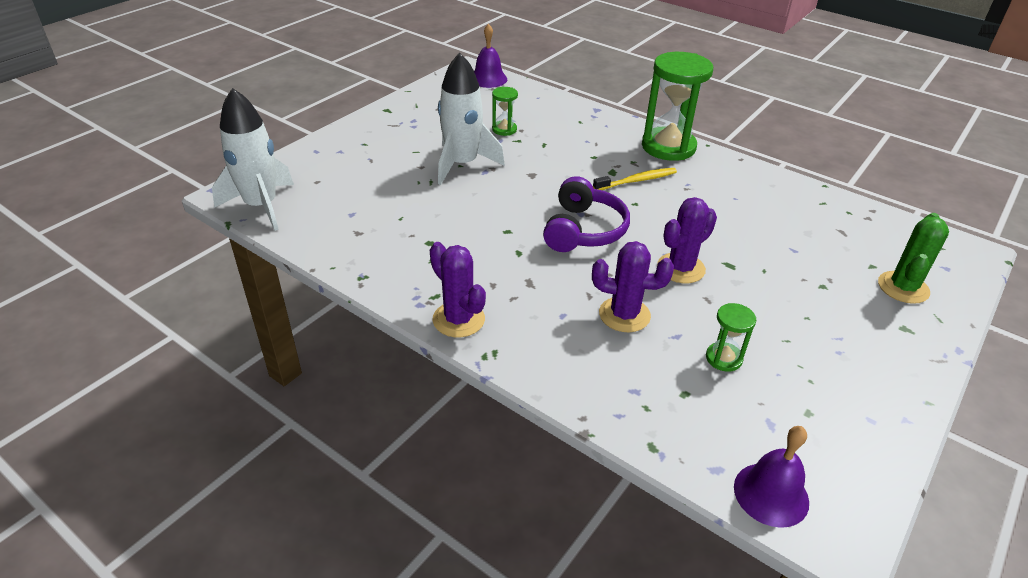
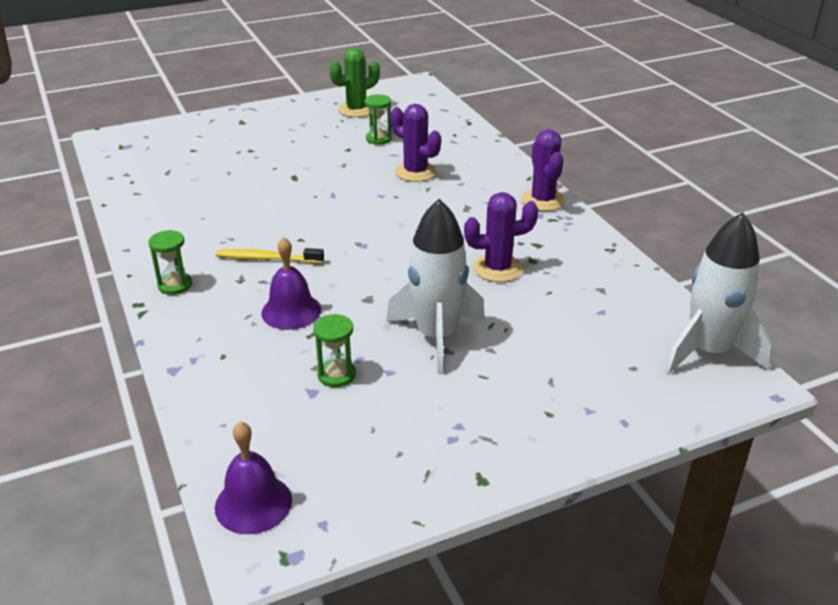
camera: 150 degrees left, 5 degrees down
(583, 230) = (378, 231): purple headphones -> none
(668, 147) = (175, 285): green hourglass -> green hourglass, size x0.47
(681, 268) = (335, 184): purple cactus -> purple cactus (498, 268)
(771, 494) = (428, 98): purple bell -> purple bell (291, 311)
(903, 287) = (199, 136): green cactus -> green cactus (356, 110)

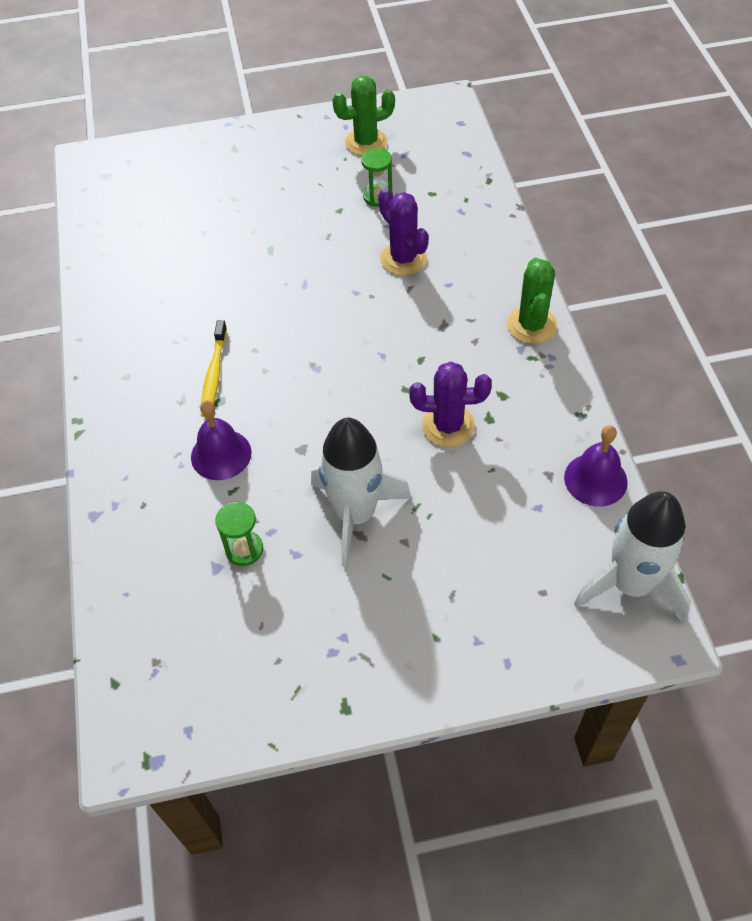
camera: 15 degrees right, 20 degrees up
(175, 285) = (116, 399): green hourglass -> none
(253, 503) = (133, 694): purple bell -> purple bell (595, 479)
(267, 259) = (214, 374): yellow toothbrush -> yellow toothbrush turned 105 degrees counterclockwise
(543, 200) = (531, 325): purple cactus -> green cactus

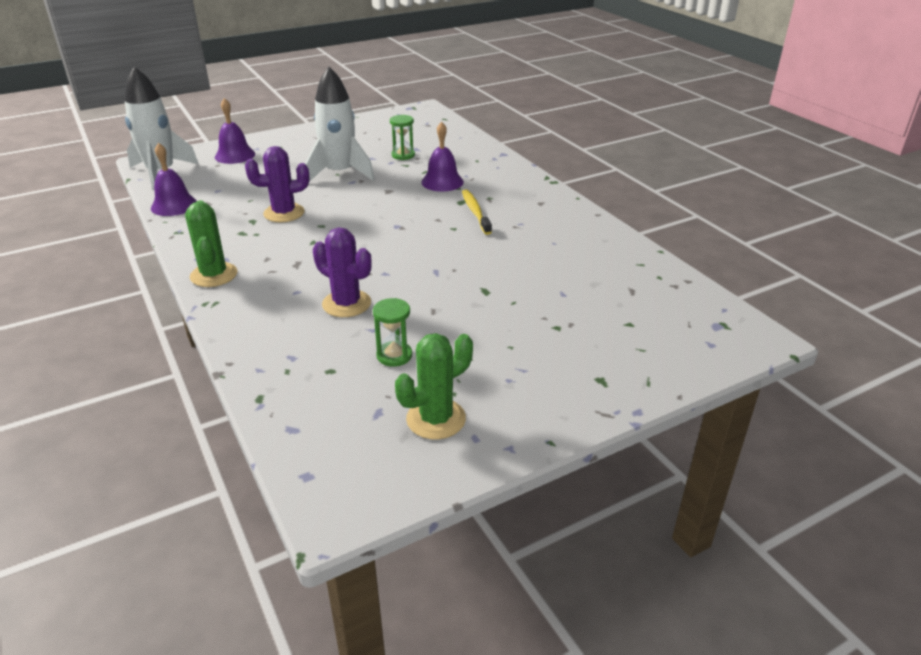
camera: 160 degrees right, 20 degrees down
(515, 621) = (235, 155): none -> purple bell

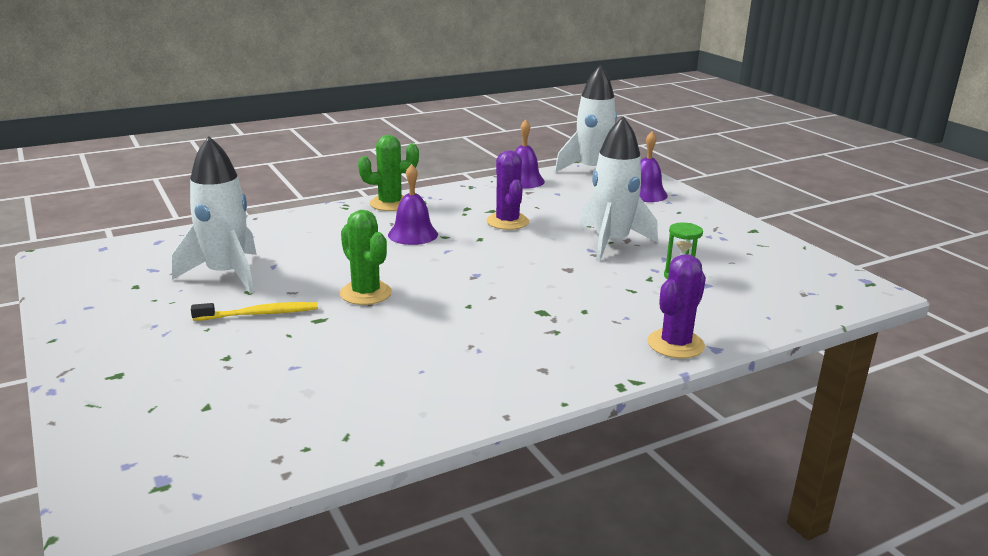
camera: 90 degrees right, 10 degrees down
(346, 304) = (321, 254): purple cactus -> purple cactus (675, 344)
(394, 355) = (226, 274): green hourglass -> white rocket
(436, 419) = (125, 291): green cactus -> green cactus (365, 293)
(442, 182) = (600, 301): purple bell -> purple bell (413, 234)
(475, 212) = (511, 320): yellow toothbrush -> yellow toothbrush (259, 314)

